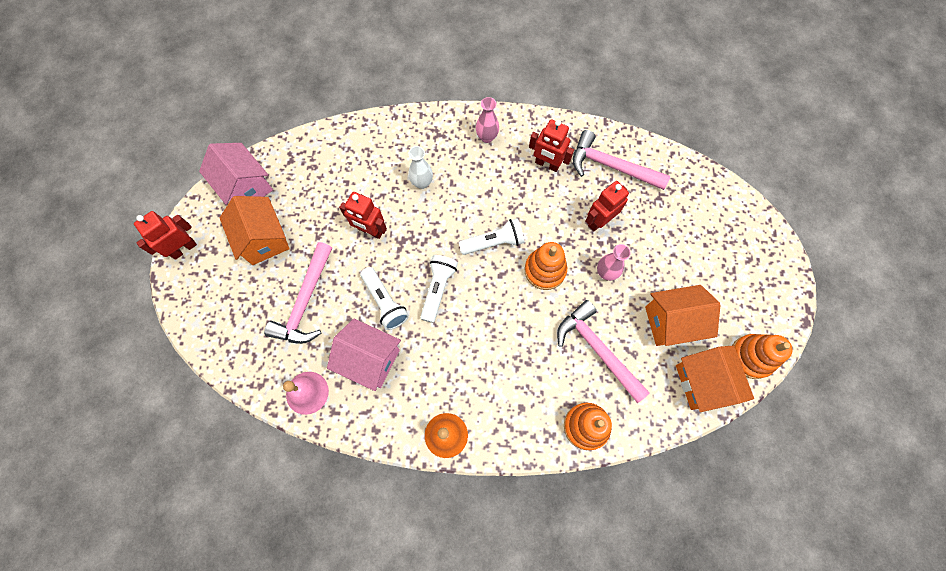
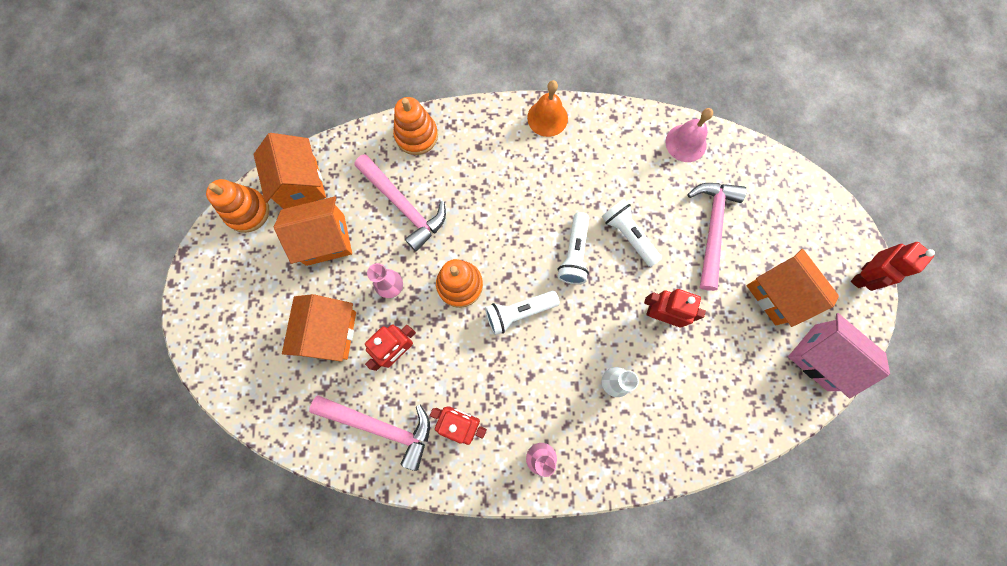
camera: 175 degrees right, 5 degrees up
(370, 359) = (631, 178): pink house -> none
(659, 239) = (330, 332): none -> orange house

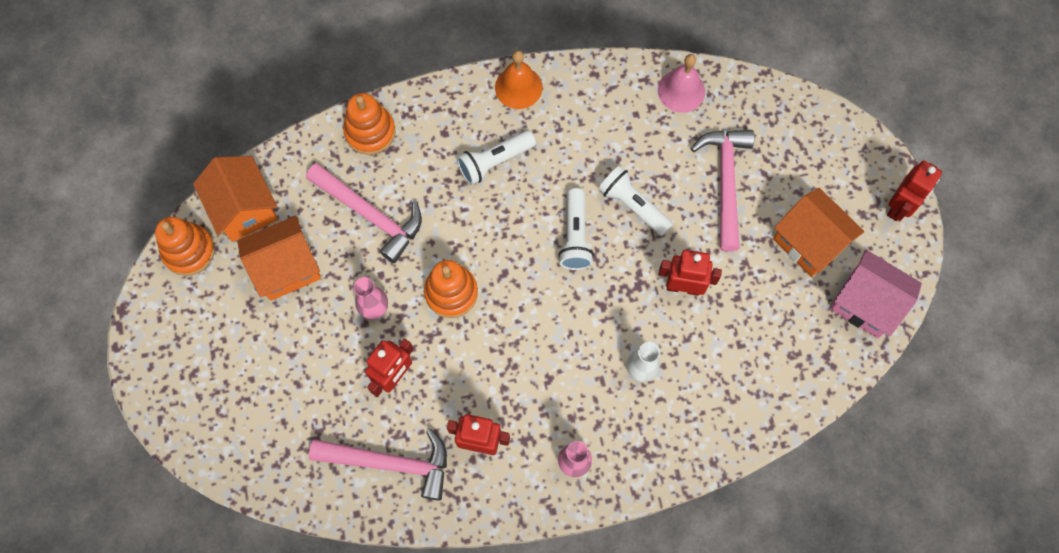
camera: 10 degrees left, 5 degrees down
(330, 332) = (312, 370): orange house -> none
(519, 312) = (523, 312): white flashlight -> white flashlight (494, 162)

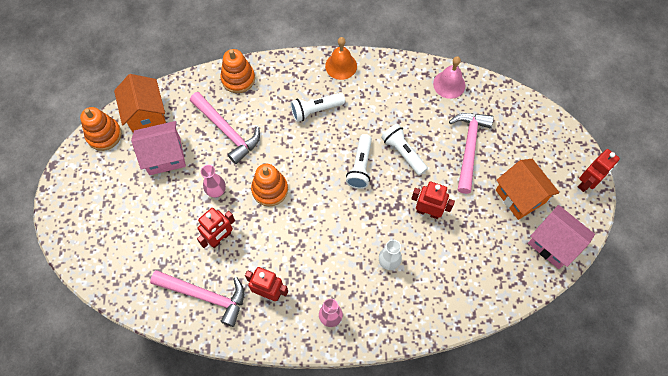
camera: 10 degrees right, 5 degrees down
(286, 268) = (165, 156): orange house -> pink house

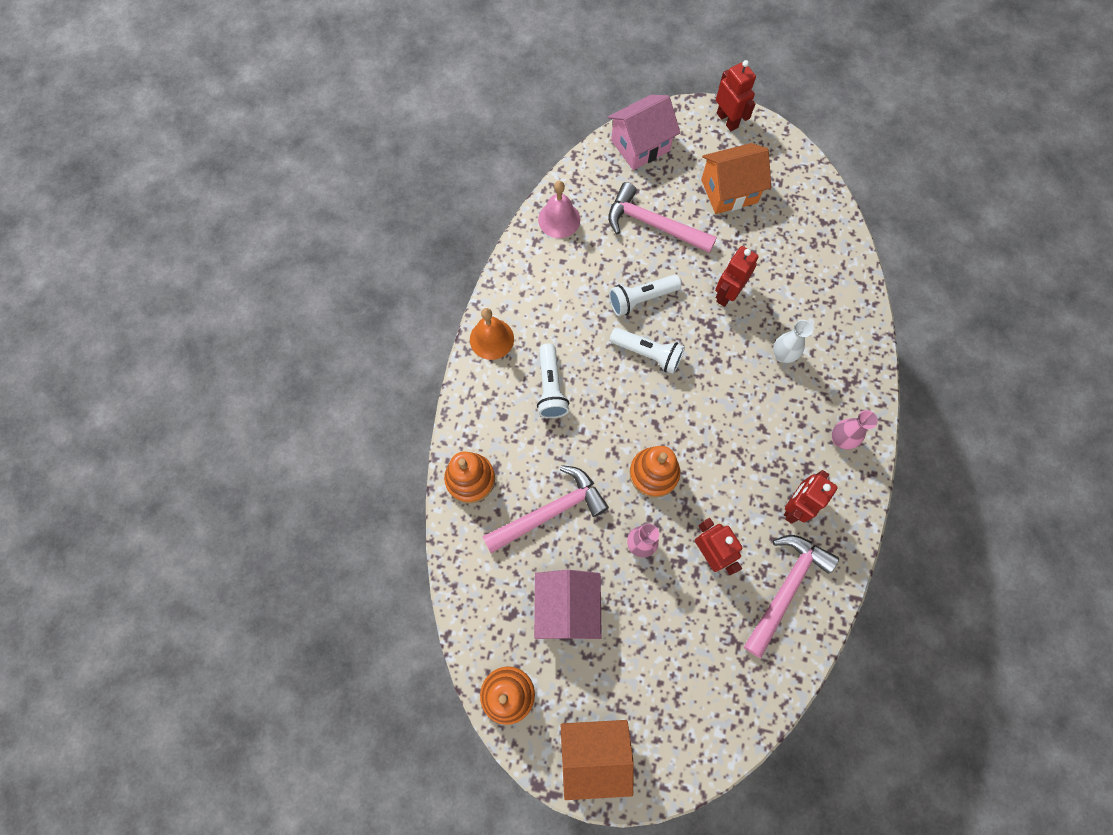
camera: 75 degrees left, 5 degrees up
(146, 114) = (490, 624): orange house -> orange house (594, 753)
(553, 243) = (793, 177): pink house -> pink house (640, 145)

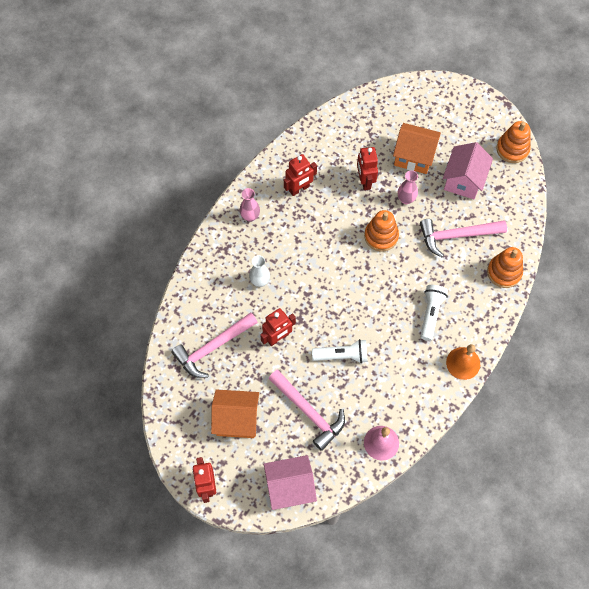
camera: 160 degrees left, 5 degrees down
(594, 753) = (471, 108): orange house -> orange house (414, 157)
(648, 354) = (353, 314): white flashlight -> none
(785, 589) = (327, 148): pink hammer -> pink hammer (213, 347)

